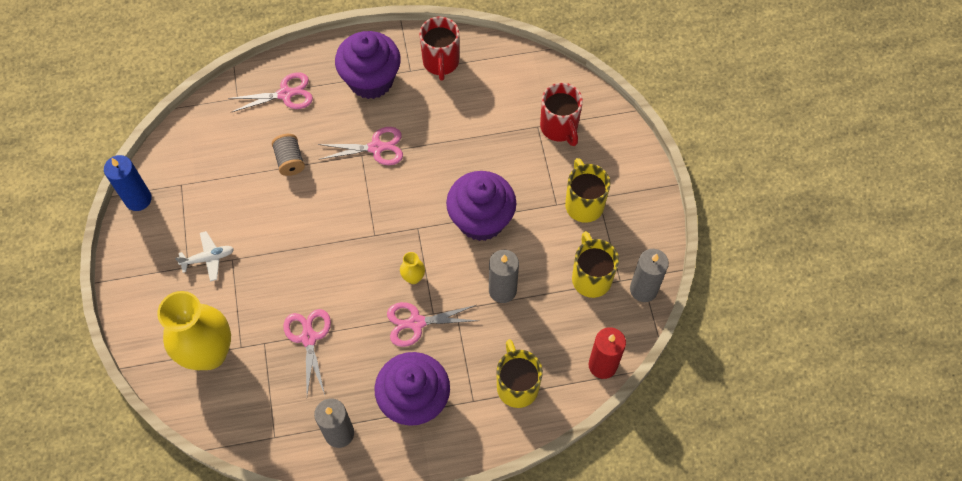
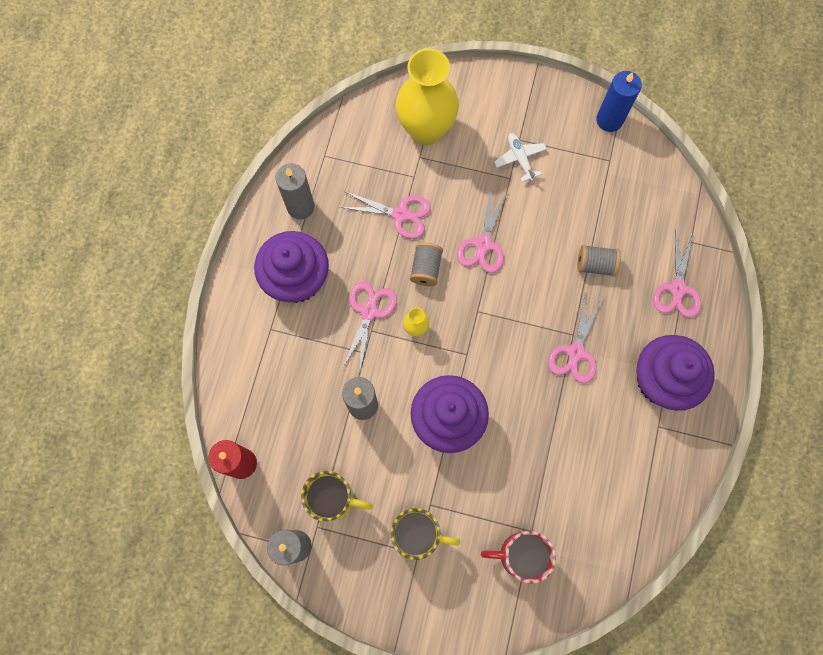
camera: 115 degrees right, 10 degrees up
(208, 258) = (520, 159): white plane -> white plane turned 150 degrees clockwise
(309, 255) = (483, 244): none -> pink scissors
(353, 293) = (426, 269): none -> grey spool
(441, 63) = (656, 464): red mug -> none
(517, 385) = (264, 374): yellow mug -> none

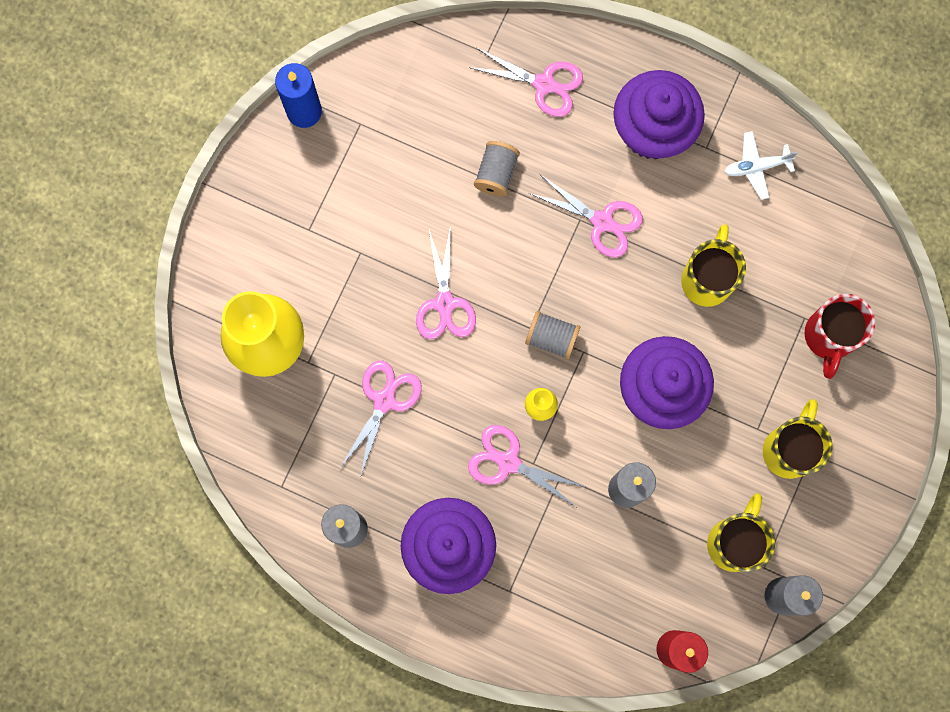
camera: 80 degrees left, 5 degrees up
(426, 269) = (464, 381): grey spool -> grey spool (551, 338)
(483, 244) = (445, 303): pink scissors -> pink scissors turned 60 degrees clockwise
(520, 159) = (336, 234): white plane -> white plane (756, 167)
(547, 444) = (707, 279): none -> yellow mug

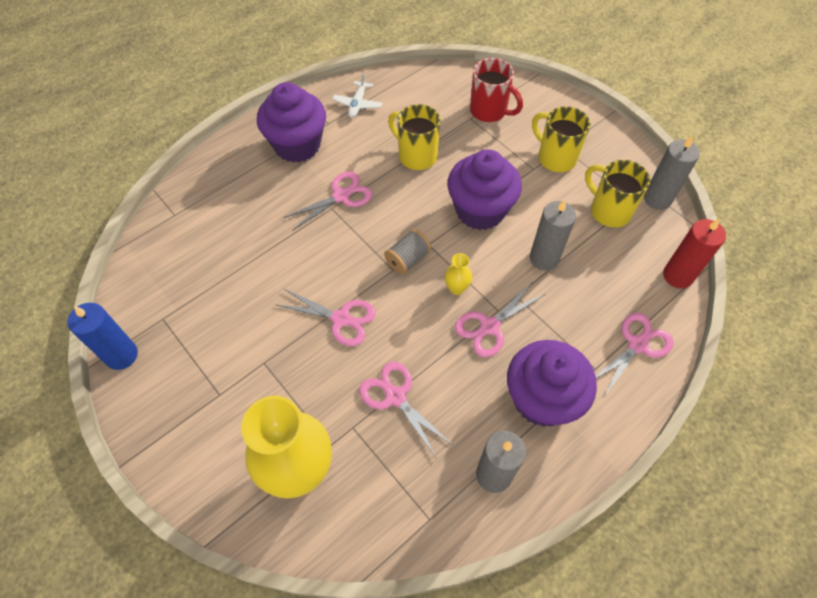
camera: 65 degrees left, 20 degrees down
(496, 173) = (264, 244): grey spool -> none
(544, 84) = (222, 190): pink scissors -> pink scissors (637, 345)

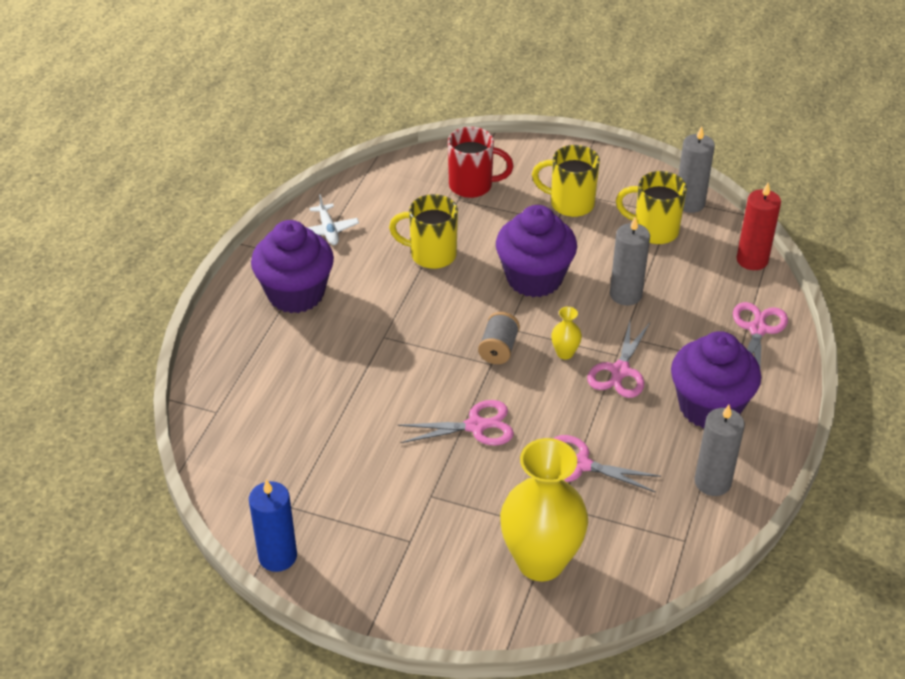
camera: 30 degrees left, 15 degrees down
(341, 196) = (384, 321): pink scissors -> none

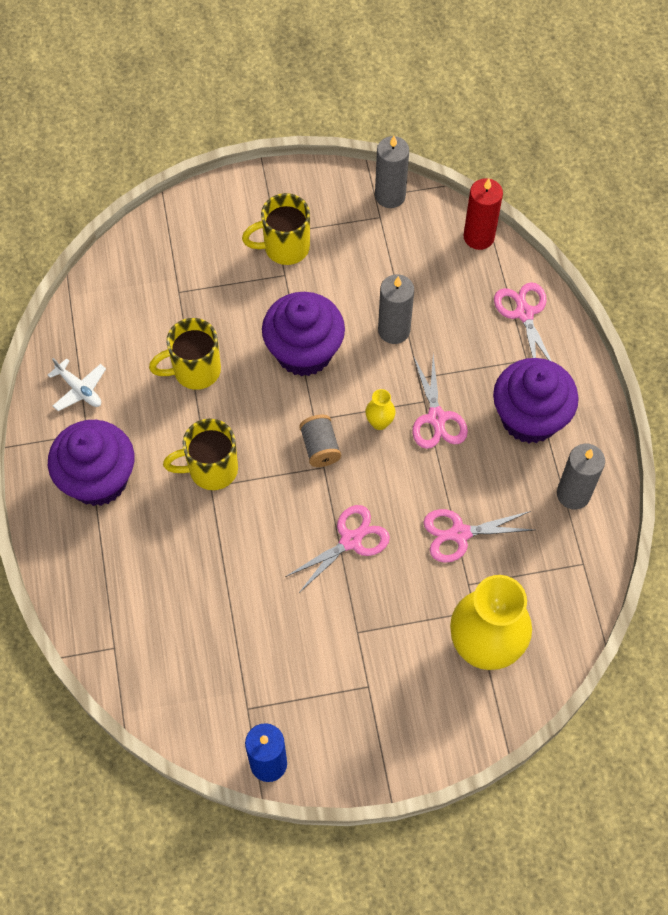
camera: 30 degrees left, 20 degrees up
(472, 186) = (182, 269): red mug -> none
(653, 231) = (376, 244): yellow mug -> yellow mug (211, 469)

